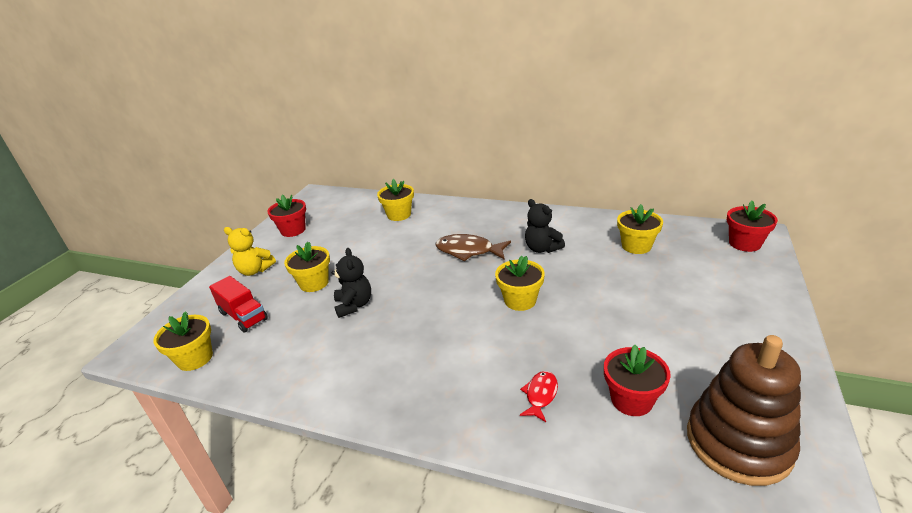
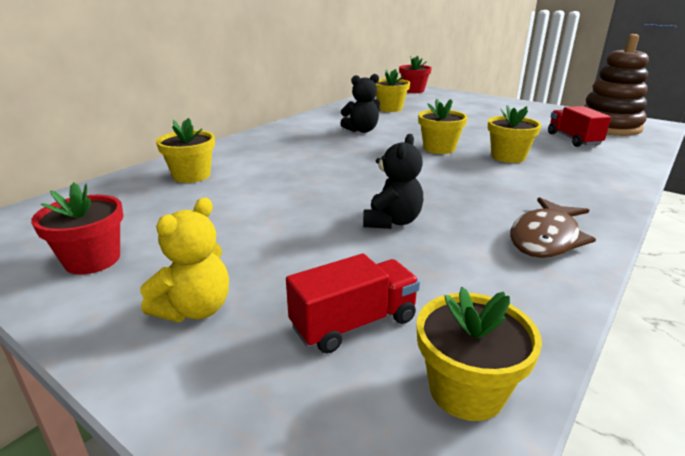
camera: 75 degrees left, 5 degrees down
(314, 283) = (308, 247): yellow flower pot -> yellow flower pot (508, 157)
(354, 305) = (392, 221): black teddy bear -> black teddy bear turned 105 degrees clockwise
(468, 251) = (332, 154): brown fish -> brown fish (546, 238)
(540, 395) = (569, 160): red fish -> none
(631, 400) = (573, 139): red flower pot -> red truck

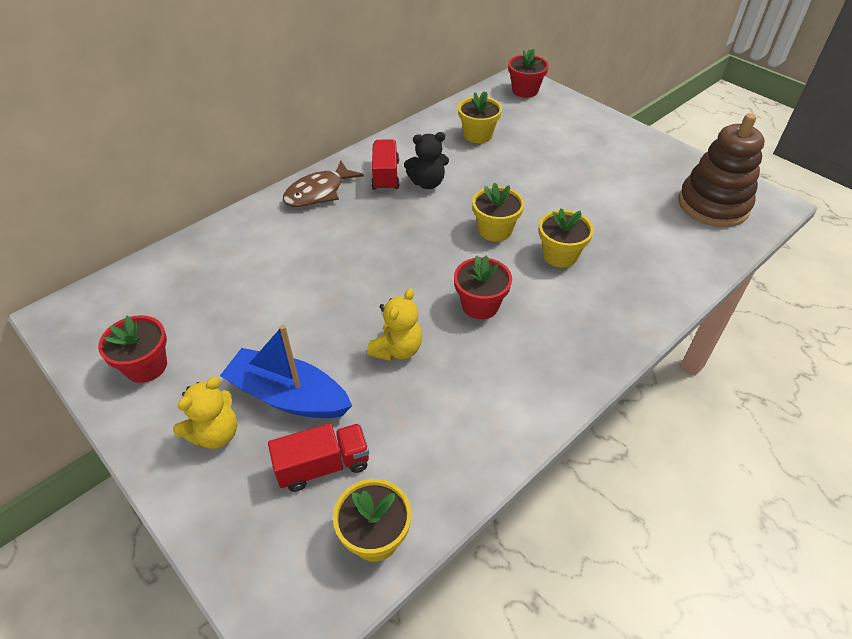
camera: 10 degrees right, 20 degrees up
(191, 175) = (237, 252): yellow flower pot -> none
(283, 267) = (288, 396): none -> blue boat
(392, 221) = (397, 349): black teddy bear -> yellow teddy bear
(458, 188) = (480, 305): none -> red flower pot
(546, 238) = (521, 391): brown fish -> brown fish (318, 192)
(573, 139) = (653, 228): red truck -> red truck (385, 176)

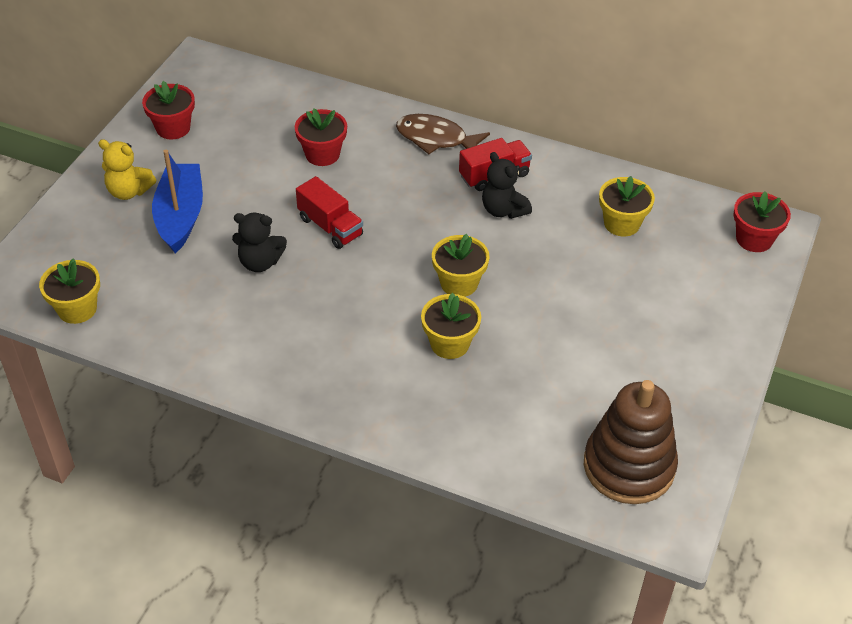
camera: 65 degrees right, 0 degrees up
(323, 466) = (125, 259): red truck -> red truck (330, 227)
(397, 349) = (260, 262): yellow teddy bear -> black teddy bear
(480, 305) = (342, 301): red flower pot -> red flower pot (322, 154)

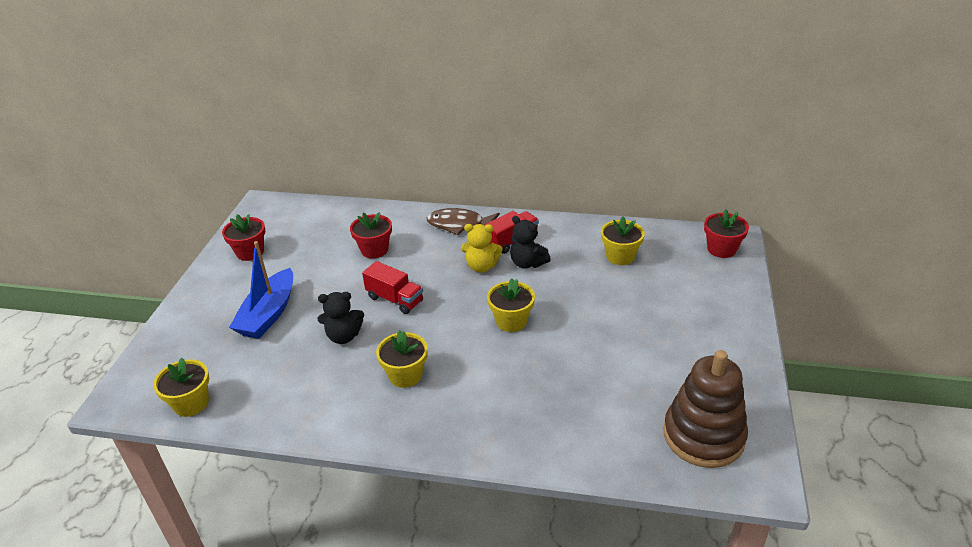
camera: 10 degrees left, 10 degrees down
(129, 191) = (221, 303): yellow teddy bear -> yellow teddy bear (481, 267)
(180, 216) = (269, 314): blue boat -> blue boat turned 150 degrees counterclockwise
(449, 343) = (519, 368): yellow flower pot -> yellow flower pot (405, 375)

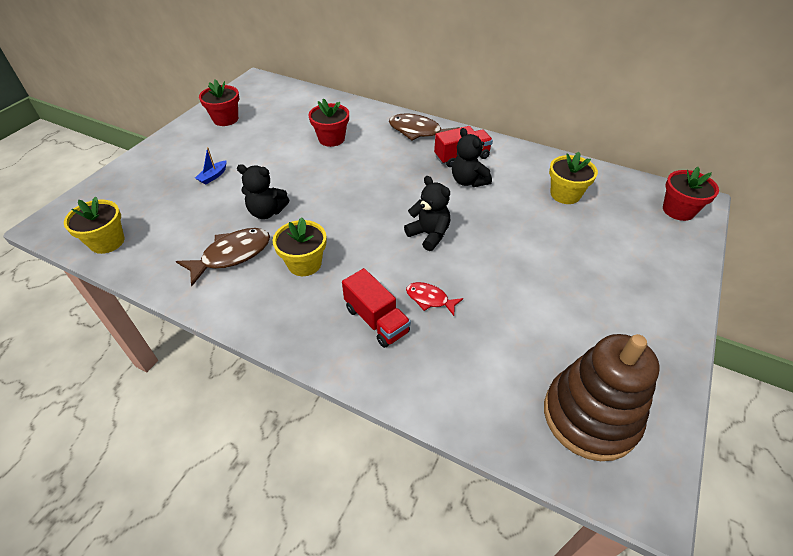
camera: 15 degrees right, 10 degrees up
(269, 314) = (213, 176): blue boat -> blue boat, size x0.41
(329, 385) = (232, 255): none -> brown fish
(395, 299) = (328, 188): red truck -> red truck (376, 320)
(481, 267) = (422, 175): yellow teddy bear -> none
(511, 321) = (429, 235): yellow flower pot -> black teddy bear
(535, 377) = (429, 299): none -> red fish

